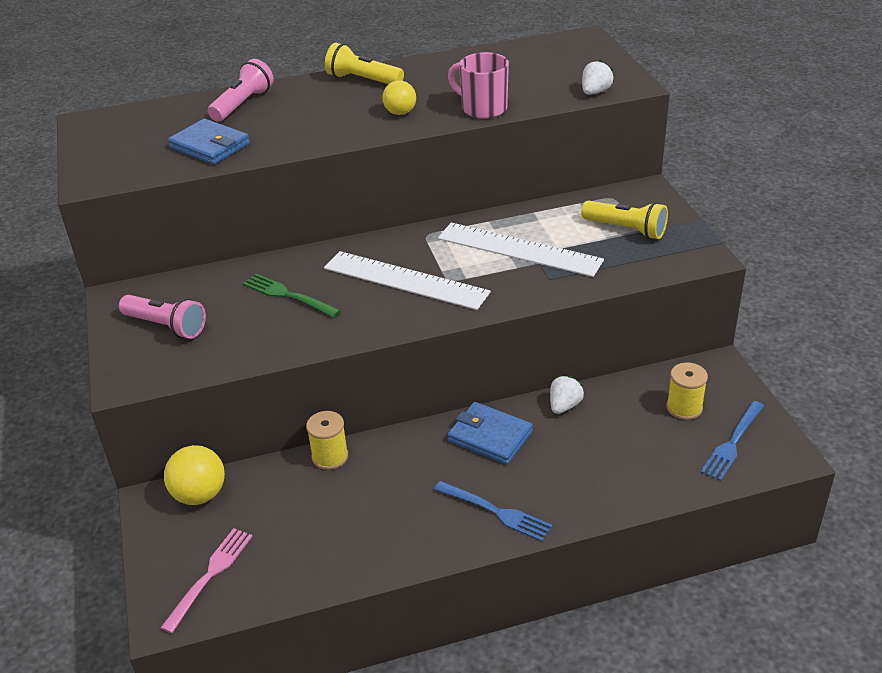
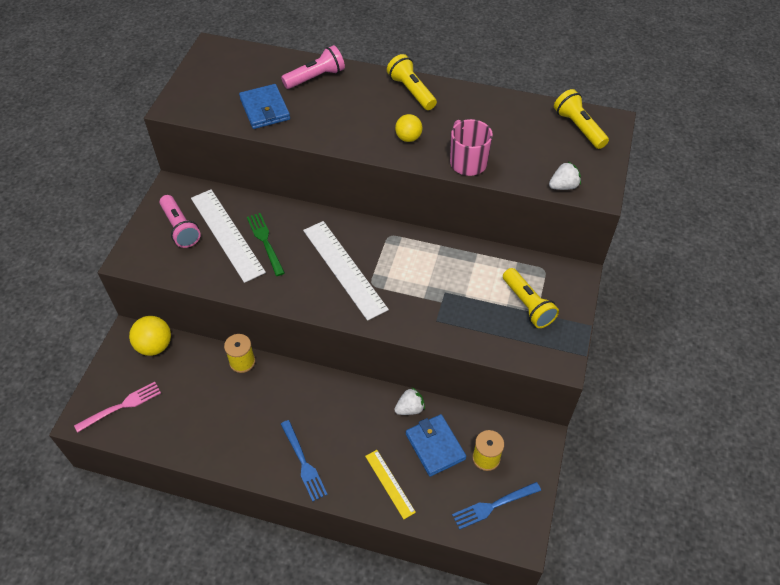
camera: 30 degrees right, 15 degrees up
(490, 436) = (344, 404): blue wallet -> blue wallet (435, 446)
(519, 249) = (438, 283): white ruler -> white ruler (226, 234)
(560, 50) = (578, 127): none -> yellow flashlight
(610, 480) = (389, 484): none -> yellow ruler

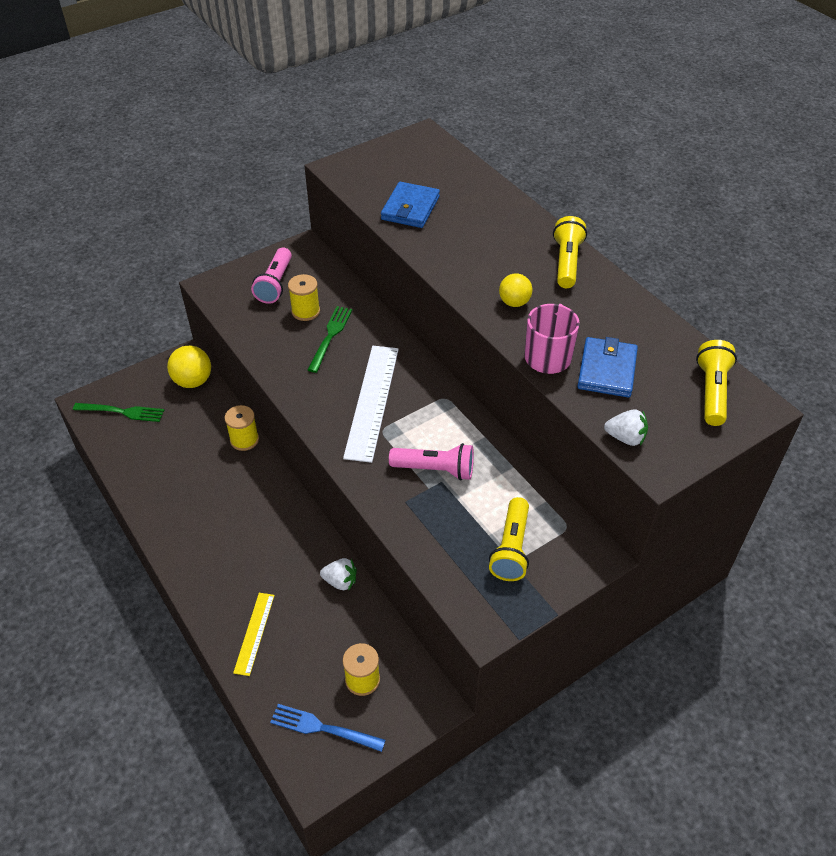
camera: 40 degrees right, 5 degrees down
(121, 406) = (122, 412): pink fork -> green fork
(226, 234) = (305, 311): white ruler -> yellow spool
(303, 462) = (204, 559): blue fork -> none
(315, 77) = (487, 204): pink flashlight -> pink flashlight (435, 469)
(435, 446) = (327, 632): blue wallet -> blue wallet (606, 370)

